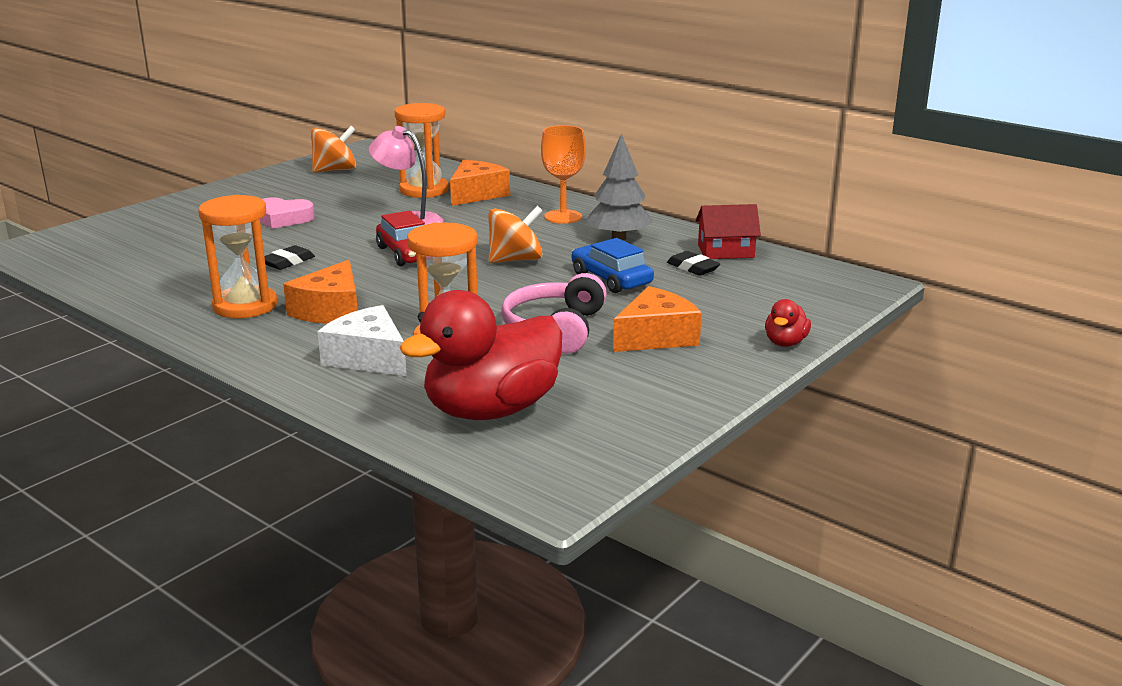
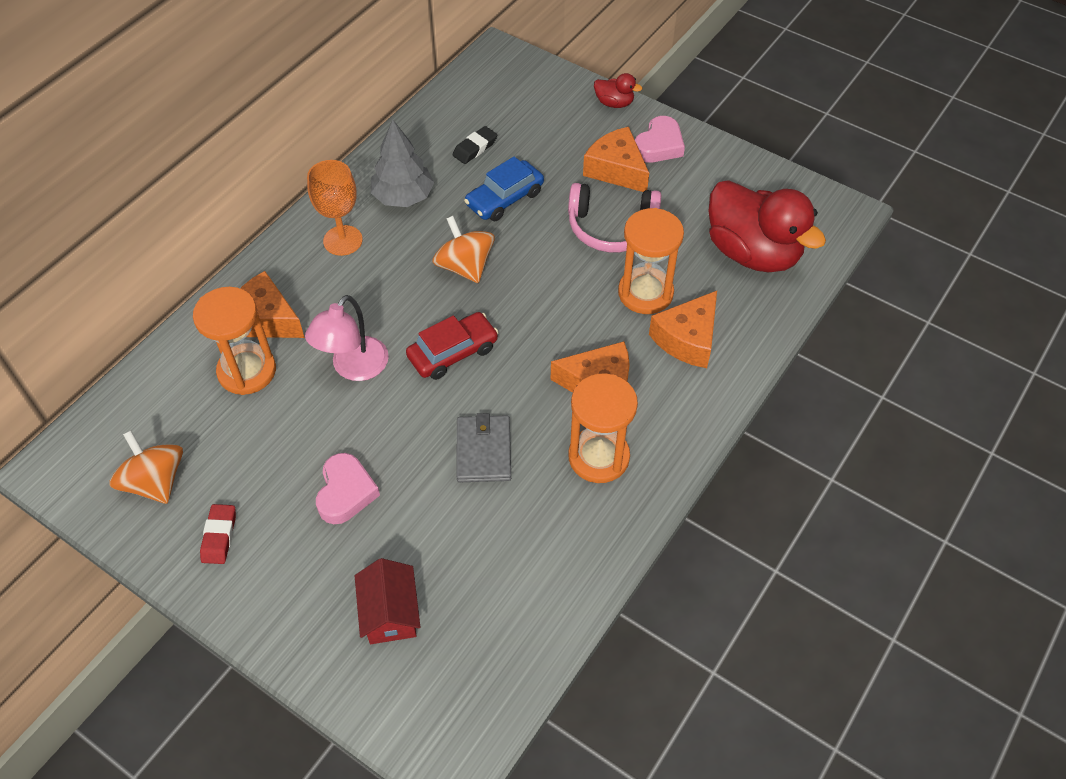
camera: 95 degrees left, 30 degrees up
(274, 186) = (219, 536): none -> red eraser
(288, 262) = (483, 451): black eraser -> grey wallet
(368, 358) = (687, 339): white cheese -> orange cheese
(703, 365) = (659, 145): none -> pink heart
(725, 251) = (434, 127): red house -> red house (390, 613)

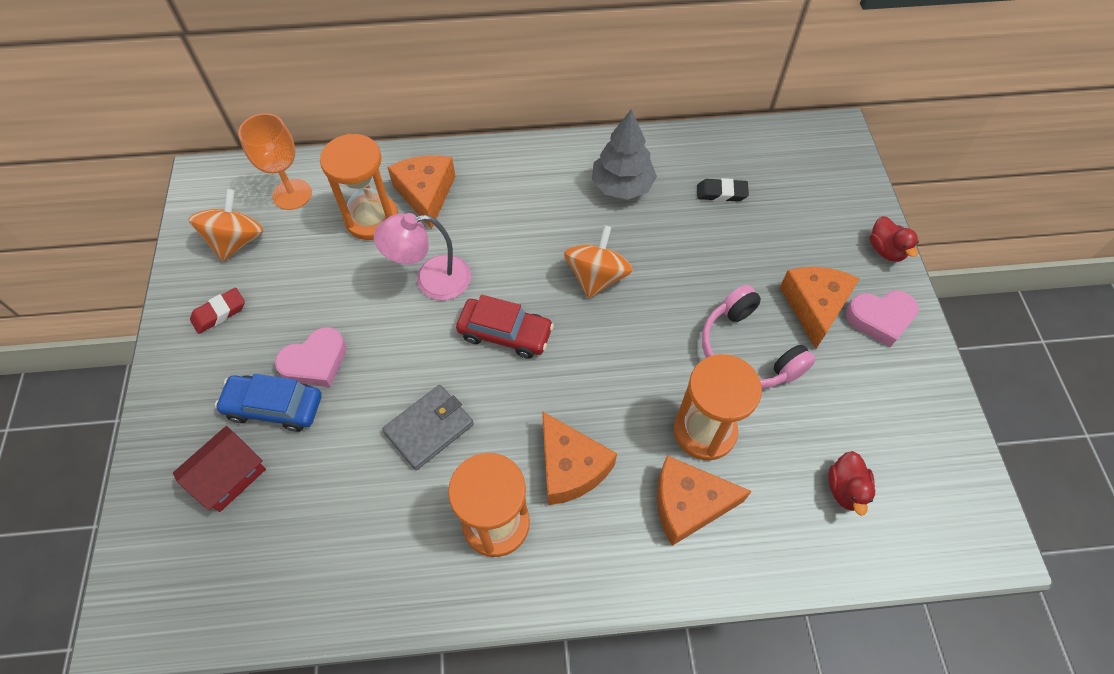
camera: 50 degrees right, 5 degrees up
(343, 240) = (542, 182): orange goblet -> orange goblet (292, 194)
(504, 199) = (693, 251): blue car -> blue car (274, 407)
(752, 252) = (845, 489): red duck -> red duck, size x0.43

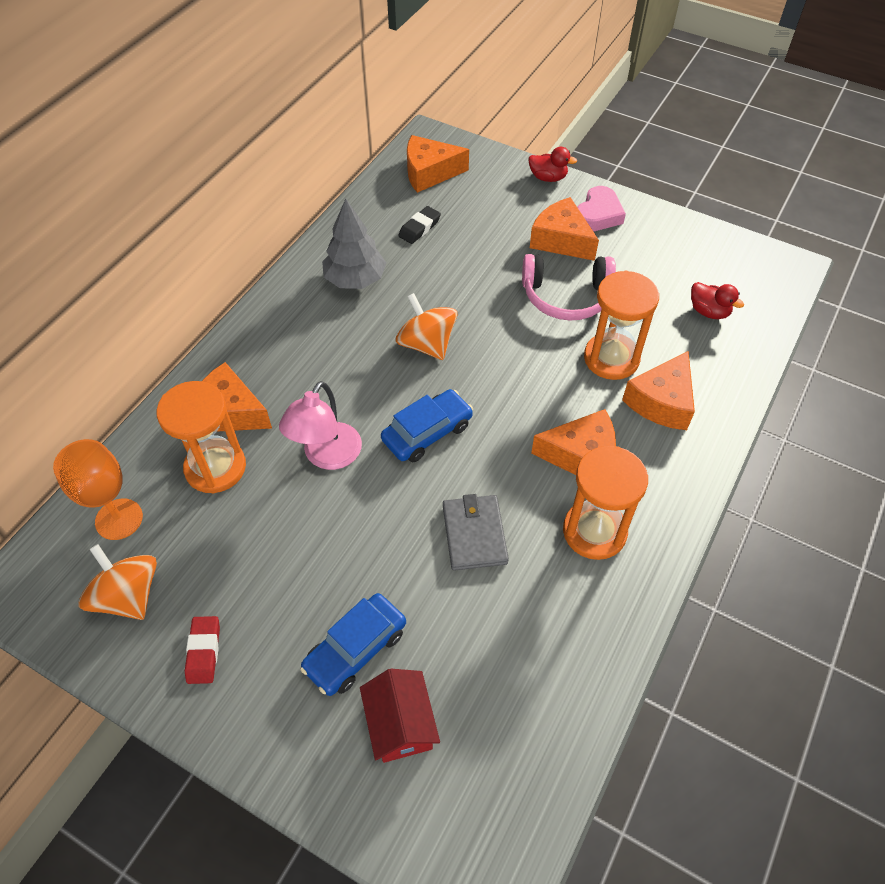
camera: 55 degrees left, 5 degrees down
(315, 362) = (335, 591): pink heart -> none
(505, 333) = (427, 432): red car -> blue car
(794, 160) = (429, 173): none -> orange cheese

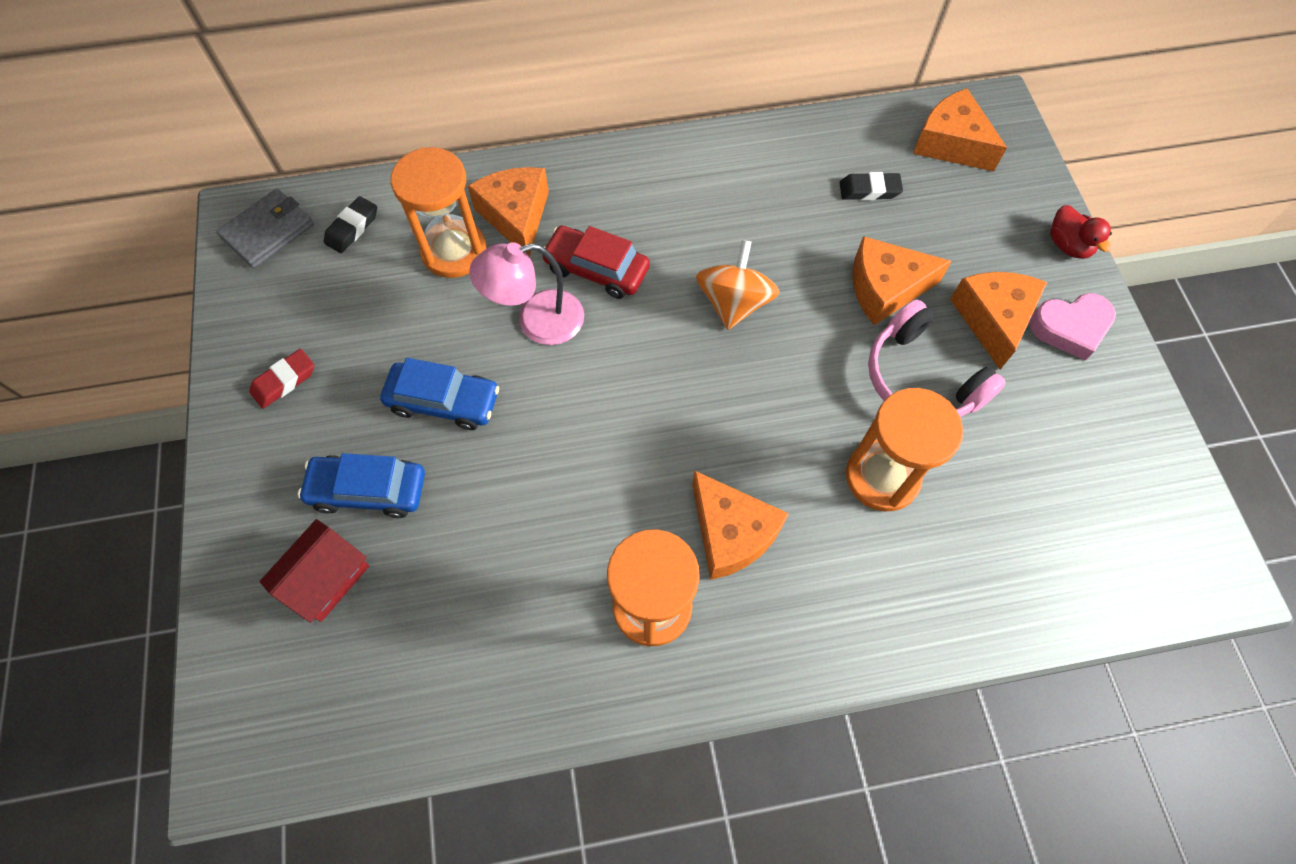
camera: 50 degrees right, 10 degrees up
(119, 519) = (352, 228): orange goblet -> black eraser
(128, 596) = (292, 291): orange spinning top -> none
(323, 396) = (596, 269): none -> red car
(355, 279) = (750, 190): grey tree -> none
(427, 432) = (634, 379): blue car -> blue car (444, 401)
(474, 534) = (558, 500): grey wallet -> grey wallet (268, 231)
(661, 402) = (873, 565): orange cheese -> orange cheese (885, 288)
(708, 311) = (1051, 531): red duck -> none

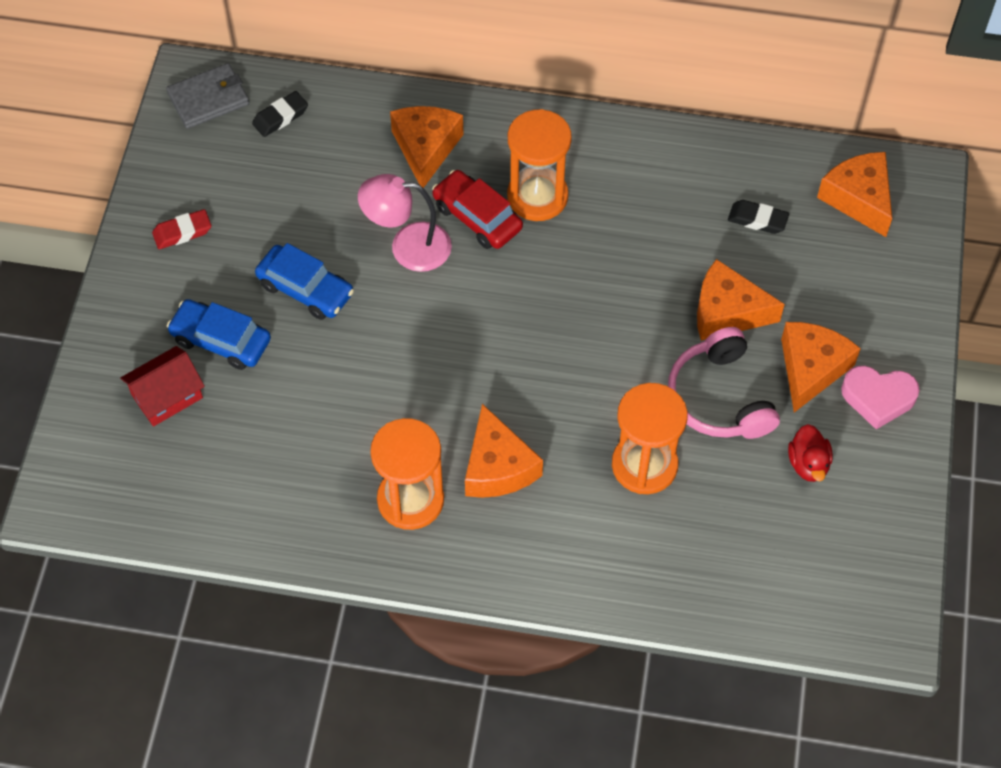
camera: 20 degrees right, 5 degrees down
(454, 251) = (360, 164): orange hourglass -> orange hourglass (537, 196)
(734, 303) = (585, 283): orange spinning top -> none
(1068, 245) = (918, 326): red duck -> red duck (808, 464)

